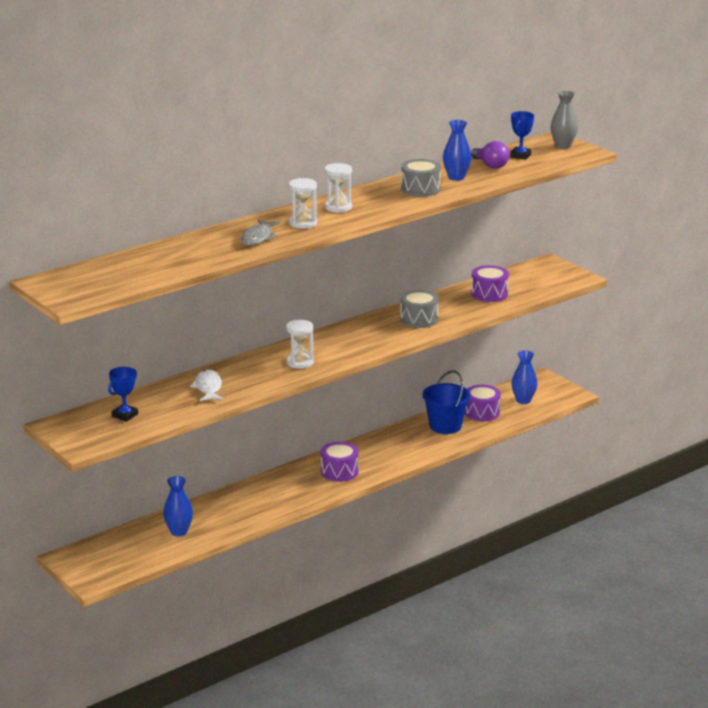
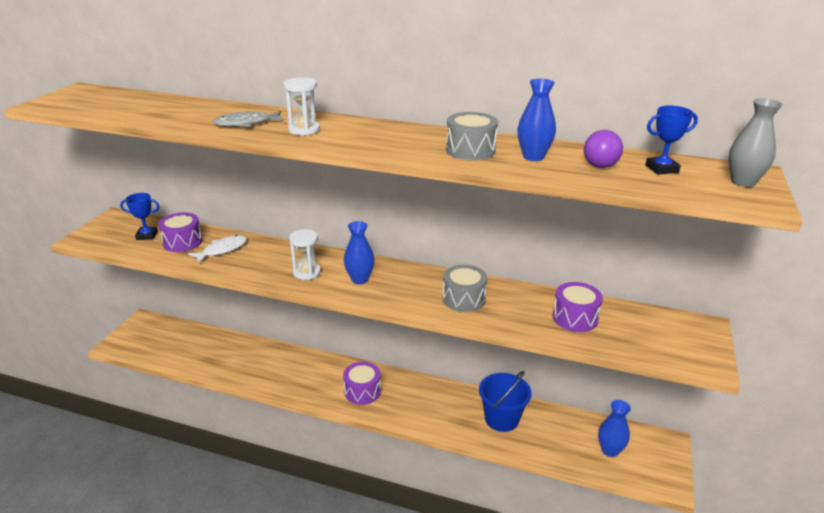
camera: 55 degrees right, 5 degrees up
(179, 532) = (207, 352): blue vase -> blue vase (360, 279)
(338, 207) = (365, 132): white hourglass -> none
(482, 412) = (553, 431): purple drum -> purple drum (183, 242)

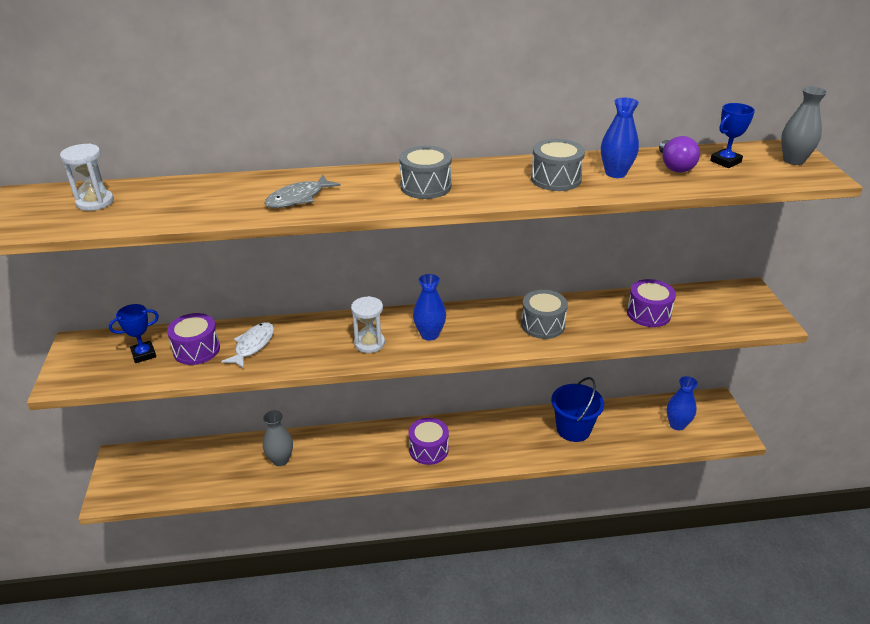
camera: 25 degrees left, 5 degrees up
(245, 359) = (280, 460): none -> grey vase
(304, 130) = (370, 192): white hourglass -> white hourglass (95, 202)
(352, 134) = (425, 186): none -> grey drum

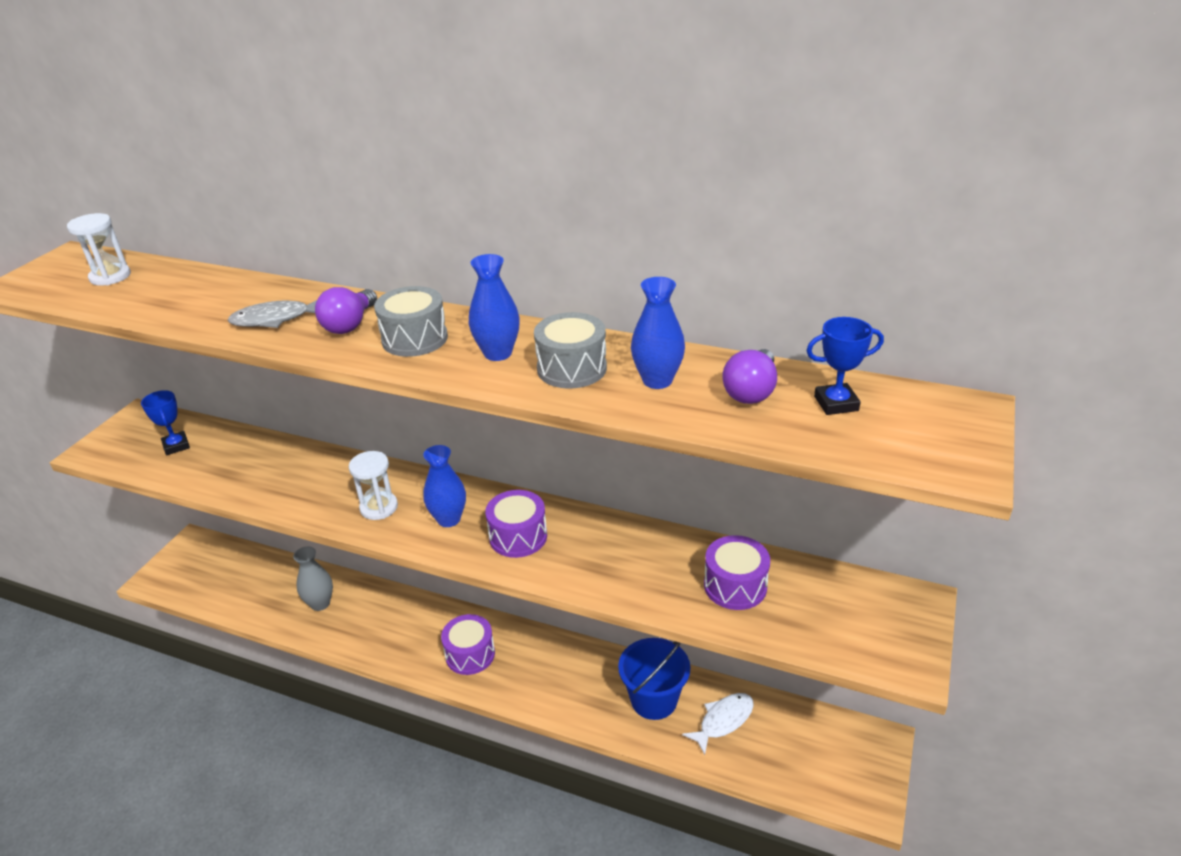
camera: 30 degrees right, 0 degrees up
(144, 354) = (176, 446): blue trophy -> blue trophy turned 60 degrees clockwise
(196, 350) = (221, 457): purple drum -> purple drum (518, 536)
(253, 345) = (272, 470): white fish -> white fish (723, 721)
(363, 189) = (350, 324): none -> purple light bulb
(542, 325) = (585, 553): grey drum -> none
(677, 424) = (796, 751): blue vase -> blue vase (498, 353)
(793, 160) = (948, 429): grey vase -> none

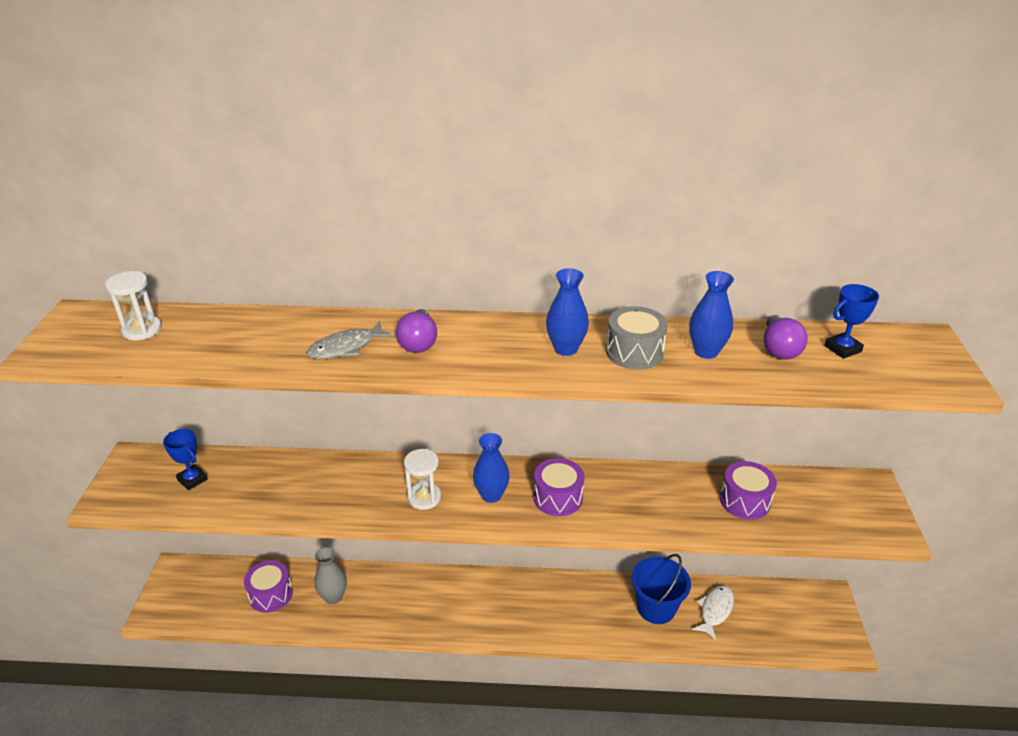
camera: 20 degrees left, 0 degrees up
(415, 339) = (486, 347): grey drum -> none
(470, 654) = (491, 608): purple drum -> purple drum (271, 594)

